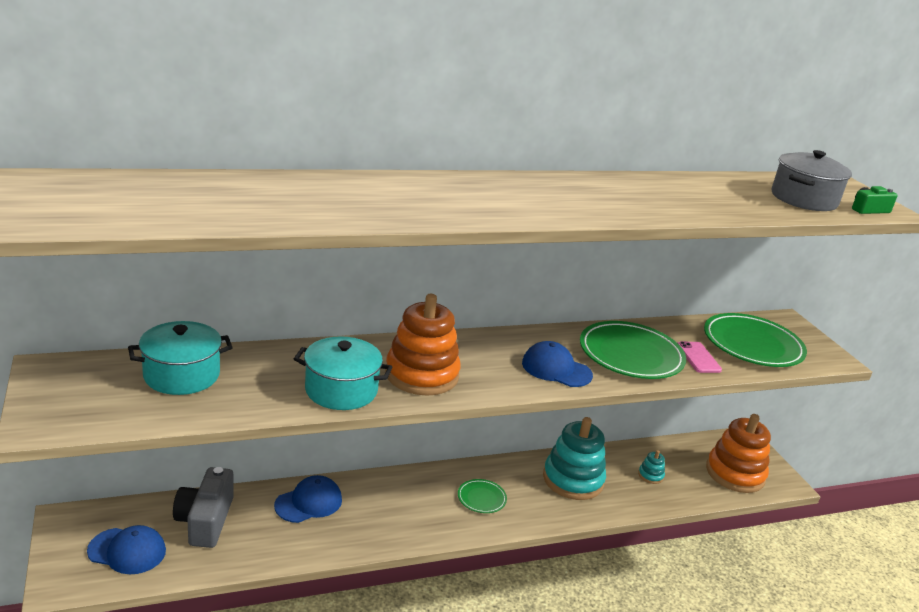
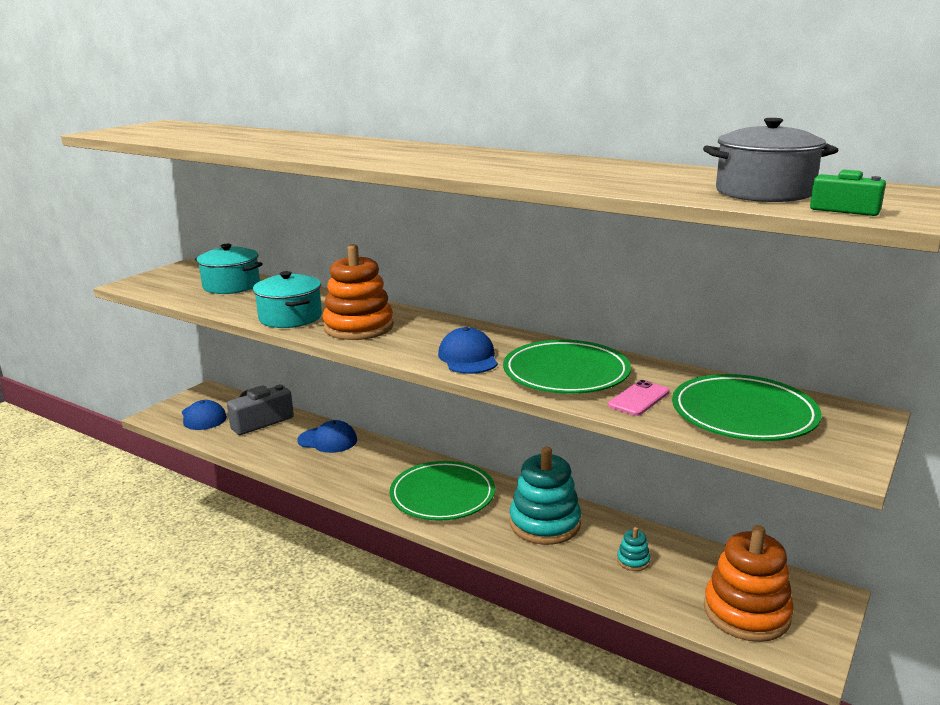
camera: 55 degrees right, 5 degrees down
(481, 498) = (442, 495): green plate -> green plate, size x2.04

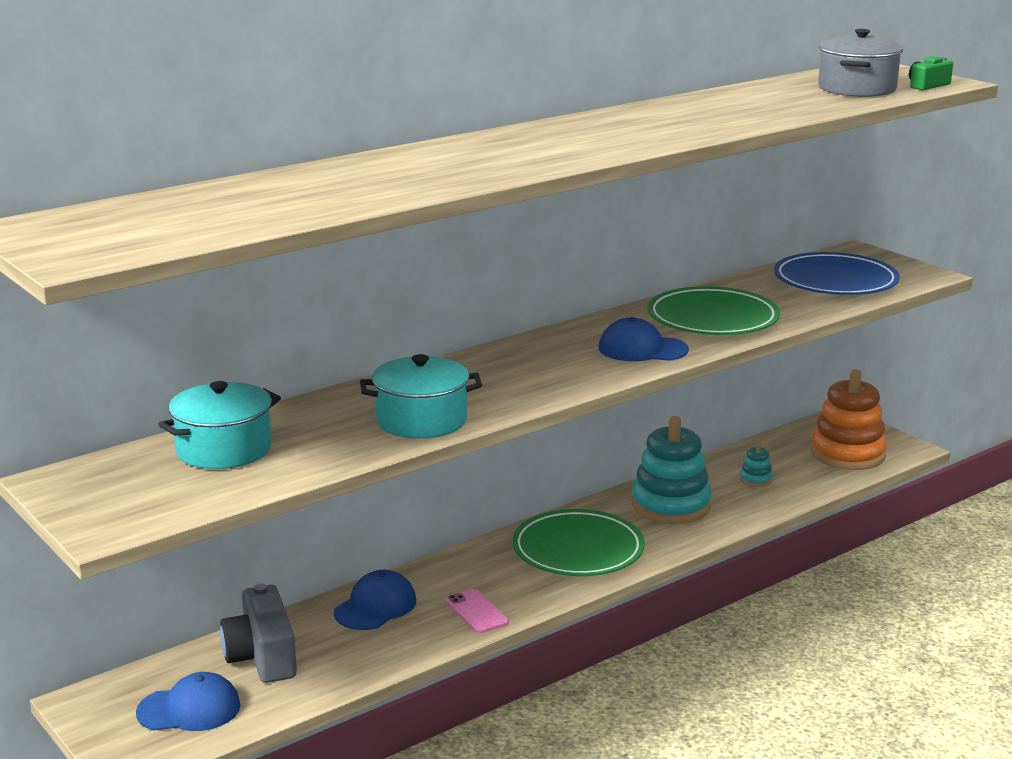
camera: 70 degrees left, 0 degrees up
(358, 327) = (499, 387): orange stacking toy -> none
(639, 399) = (786, 305): pink phone -> pink phone (477, 612)
(743, 414) = (835, 281): green plate -> blue plate

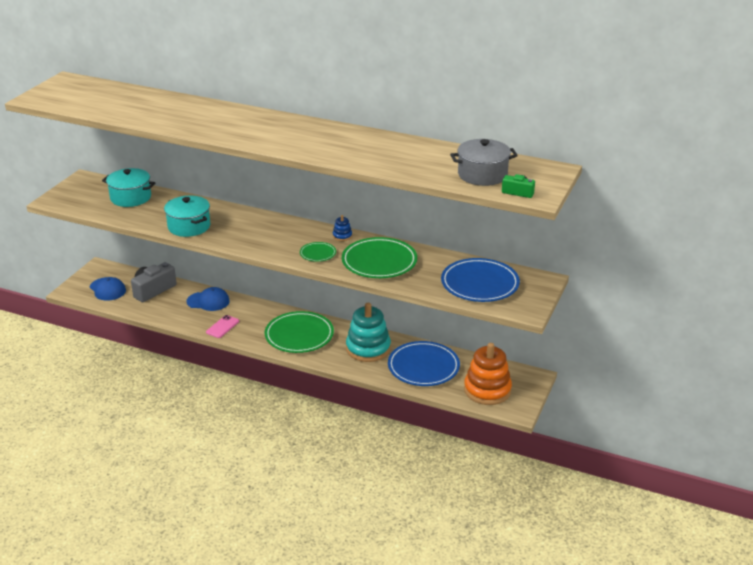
camera: 60 degrees right, 10 degrees up
(605, 324) = (342, 236): none -> blue stacking toy
(642, 349) = (318, 253): blue cap -> green plate
(756, 479) = (423, 367): turquoise stacking toy -> blue plate

